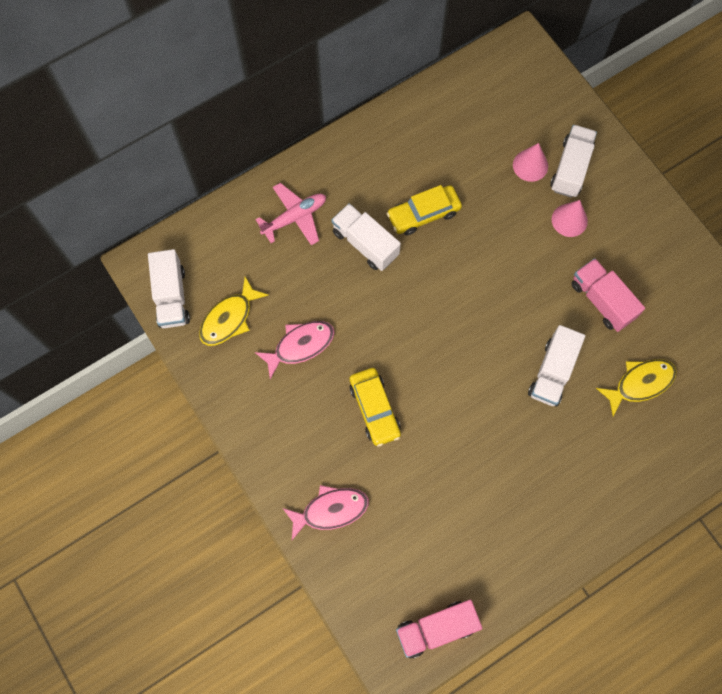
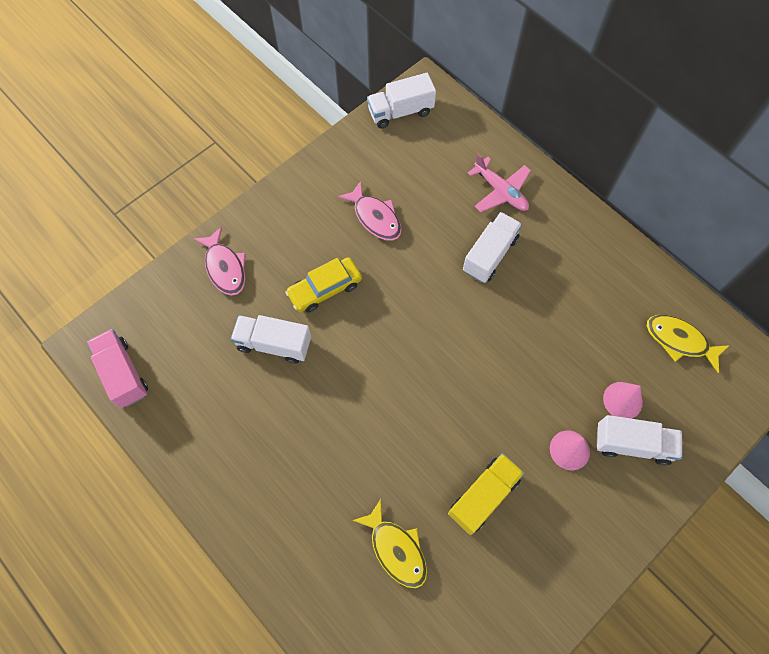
camera: 80 degrees right, 5 degrees down
(229, 318) = (389, 158): yellow fish -> yellow fish (679, 341)
(423, 214) = (535, 302): yellow car -> none
(552, 372) = (391, 452): white truck -> white truck (274, 344)
(602, 301) = (483, 496): pink truck -> yellow truck

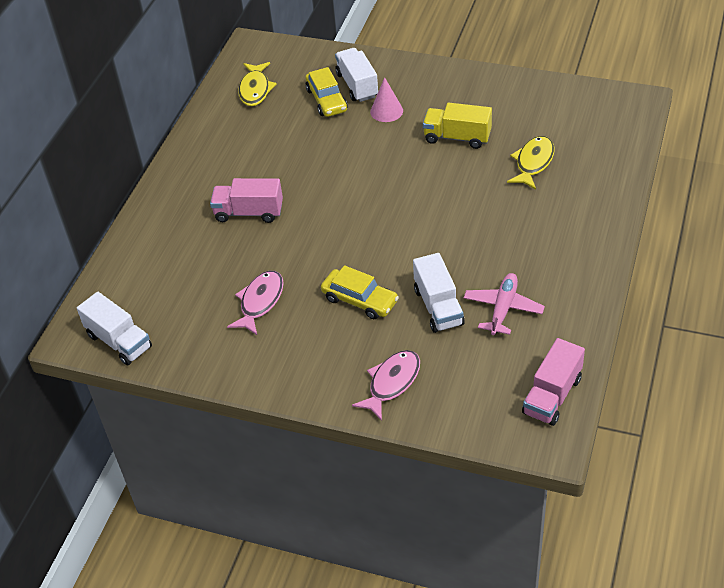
camera: 115 degrees left, 20 degrees down
(490, 255) = (249, 212): white truck -> pink truck
(500, 191) = (176, 232): pink plane -> pink plane (503, 308)
(622, 400) = (326, 100): pink cone -> yellow car

